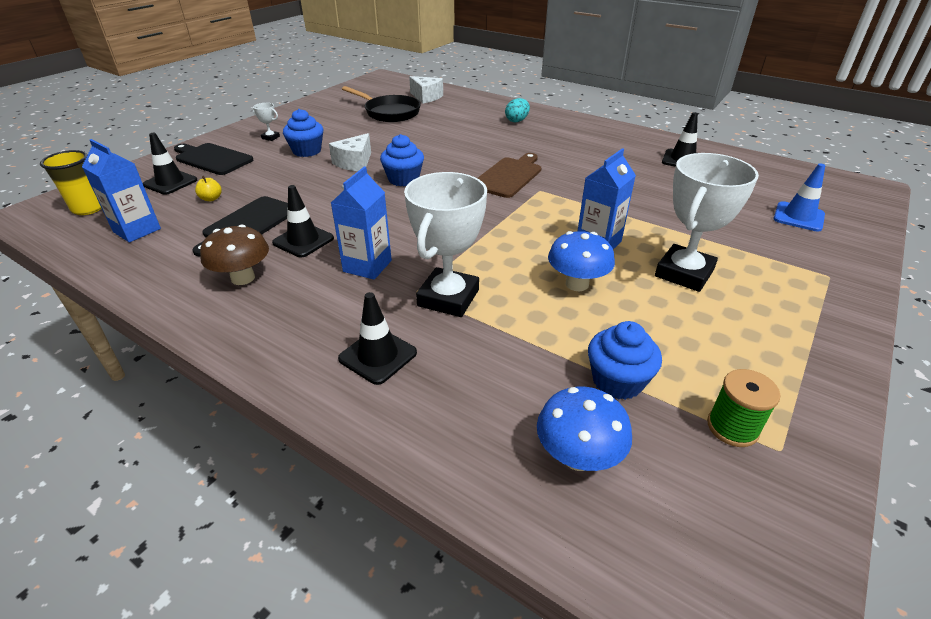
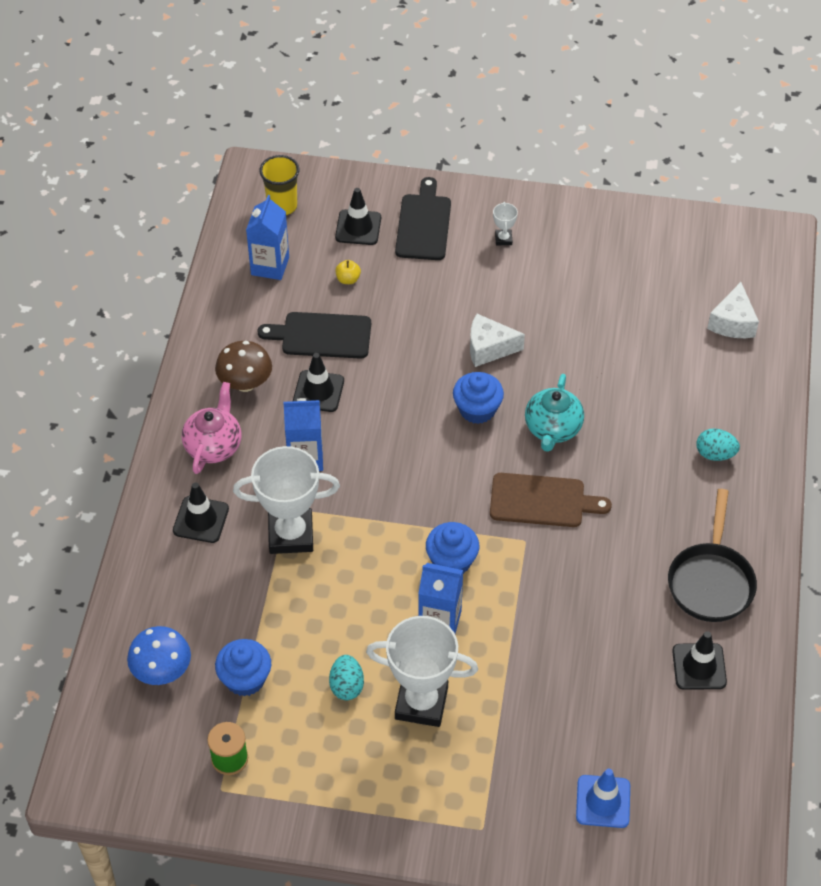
camera: 65 degrees right, 15 degrees up
(292, 319) = (214, 446): none -> pink teapot
(307, 151) = (491, 291): blue cupcake -> blue cupcake (451, 561)
(389, 112) = (650, 309): black pan -> black pan (711, 581)
(449, 159) = (552, 429): none -> turquoise teapot
(577, 284) = (359, 621): blue mushroom -> none
(651, 310) = (346, 686): none -> turquoise egg

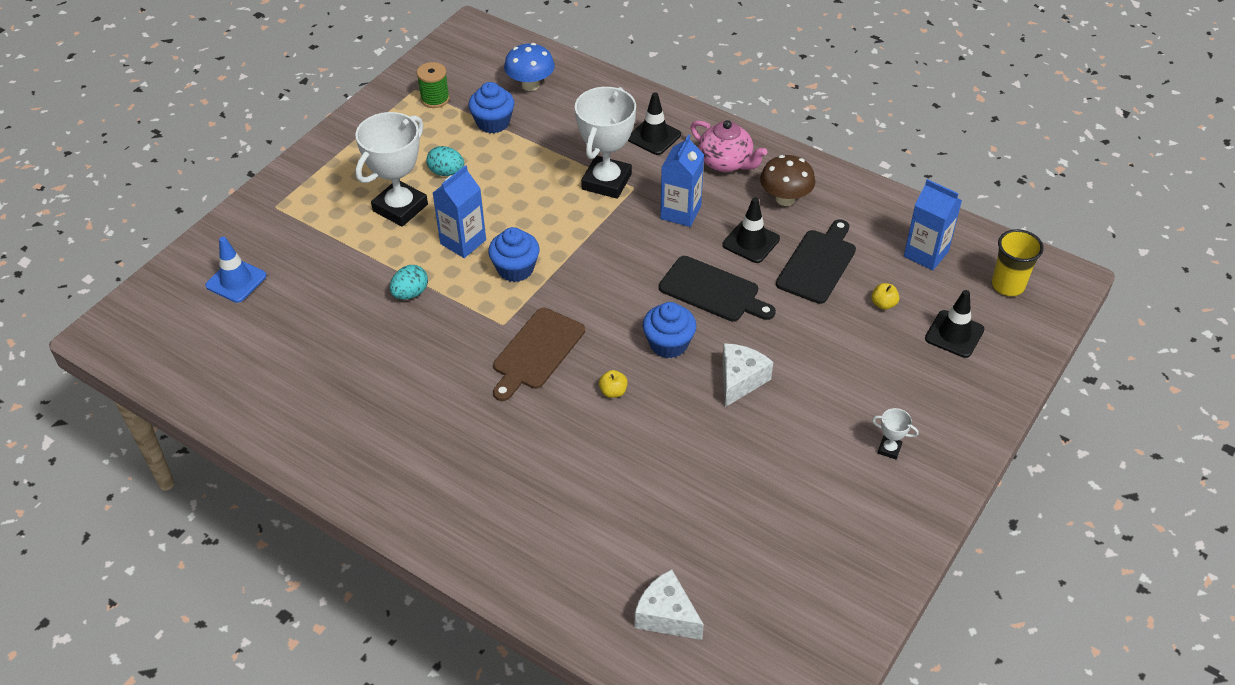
camera: 115 degrees right, 5 degrees down
(423, 224) = (939, 388): black cutting board -> black cutting board (712, 291)
(552, 429) = (613, 392): turquoise teapot -> yellow apple
(699, 666) = (295, 392): black traffic cone -> none
(711, 581) = (368, 440): black pan -> none
(715, 454) = (504, 512): turquoise egg -> turquoise egg (410, 293)

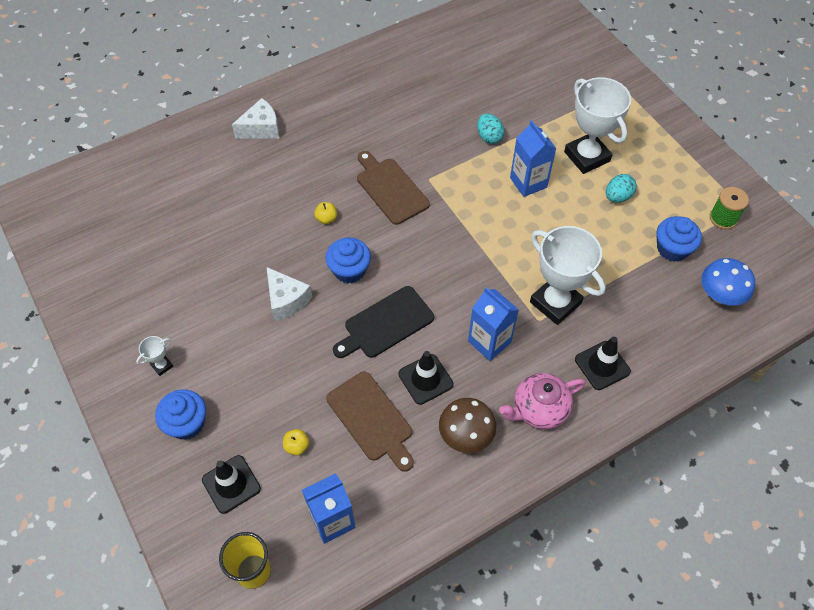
camera: 115 degrees right, 10 degrees up
(236, 281) = (551, 52): blue traffic cone -> none
(515, 269) = (481, 204): blue cupcake -> blue cupcake (186, 423)
(666, 616) = (141, 179): white cheese -> white cheese (261, 129)
(817, 264) = (371, 419): black cutting board -> brown cutting board

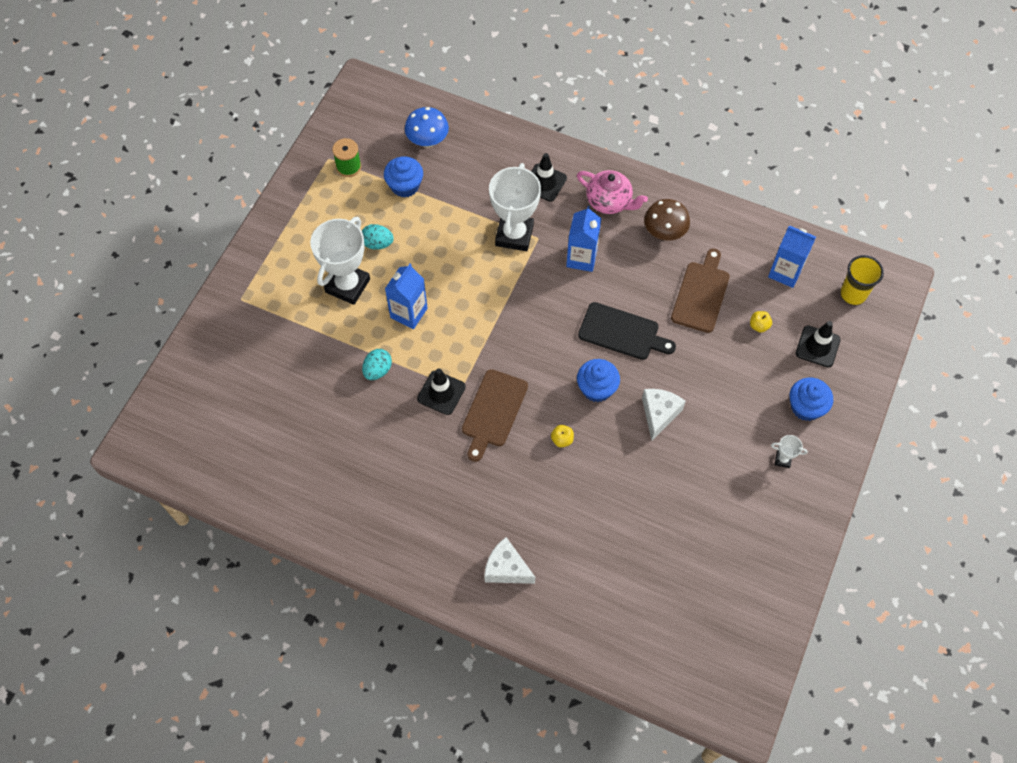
camera: 125 degrees left, 5 degrees up
(425, 379) = (644, 280): black traffic cone -> black traffic cone (441, 393)

